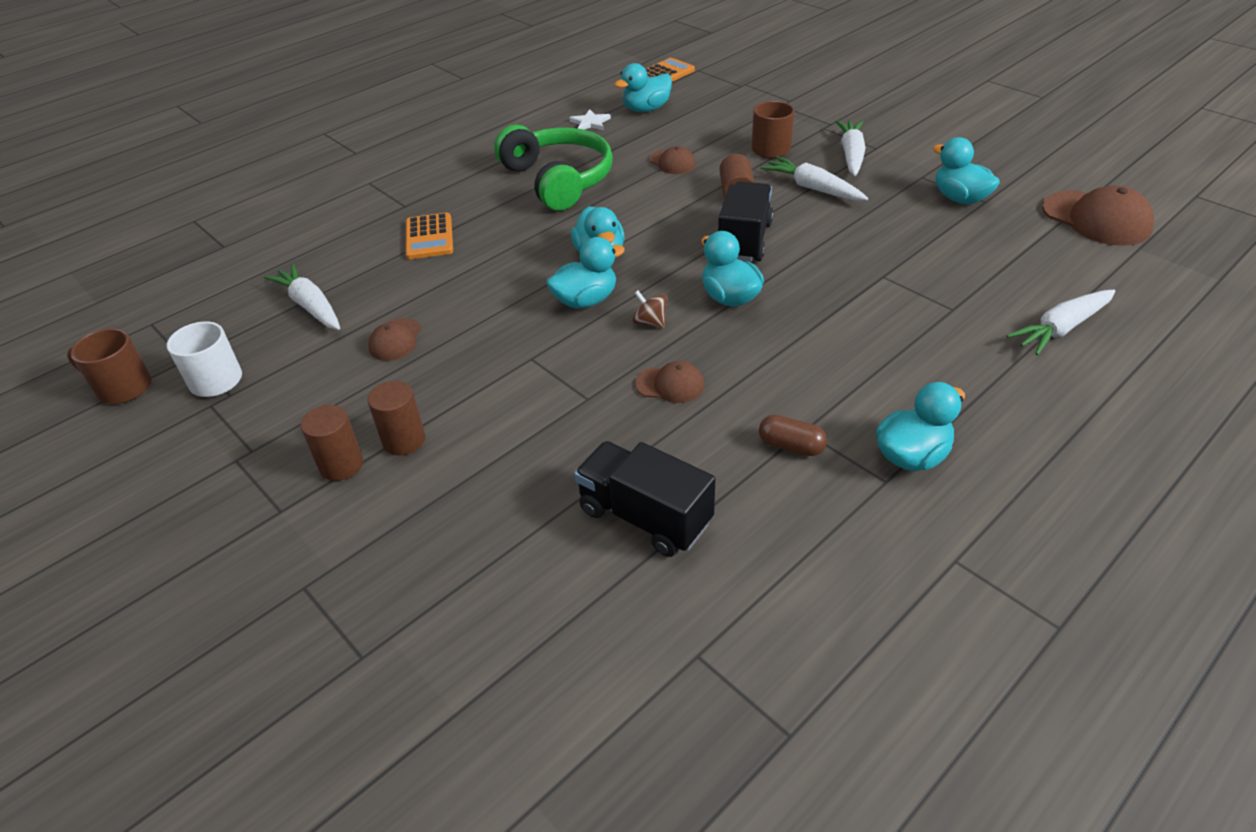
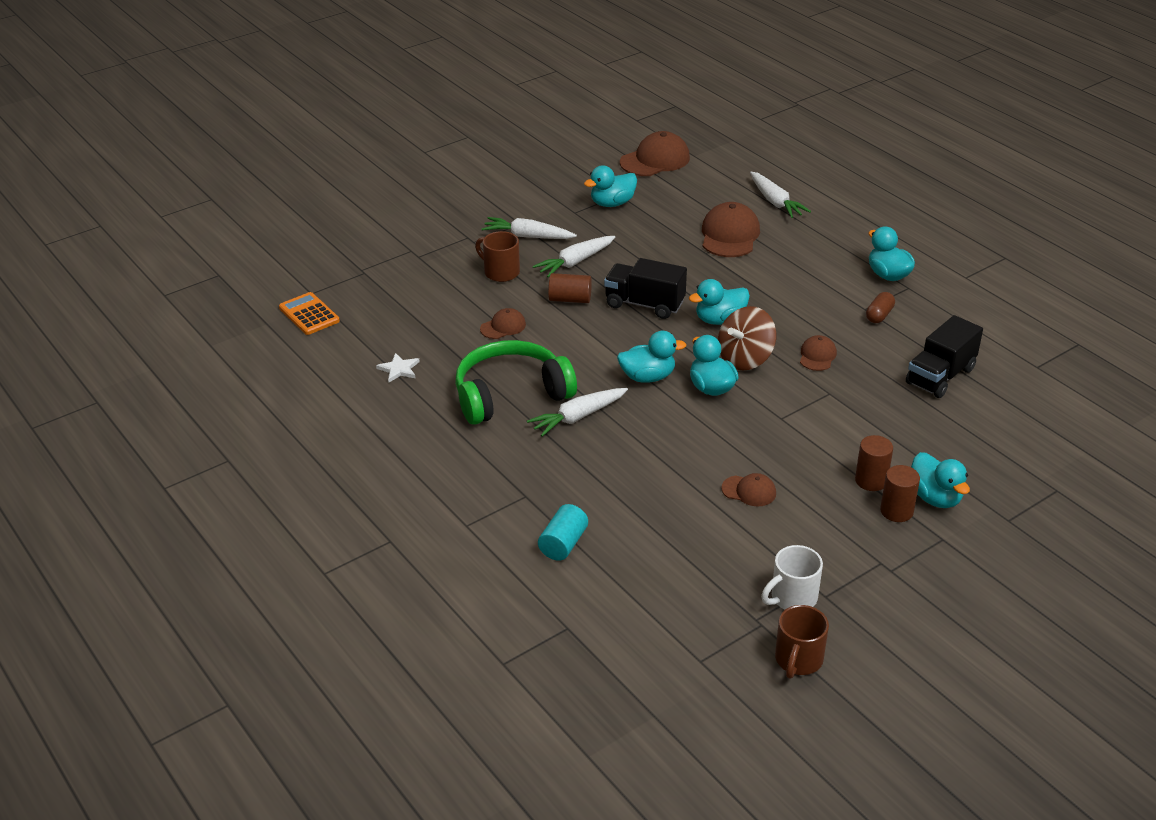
camera: 85 degrees left, 5 degrees down
(310, 306) = (691, 548): white carrot -> white carrot (578, 417)
(333, 232) = (563, 544): none -> turquoise cylinder
(429, 237) = (591, 476): orange calculator -> none
(646, 109) = (386, 332): turquoise duck -> turquoise duck (935, 498)
(650, 322) = (745, 359): brown spinning top -> brown spinning top, size x1.97
(938, 293) = (729, 235): none -> brown cap

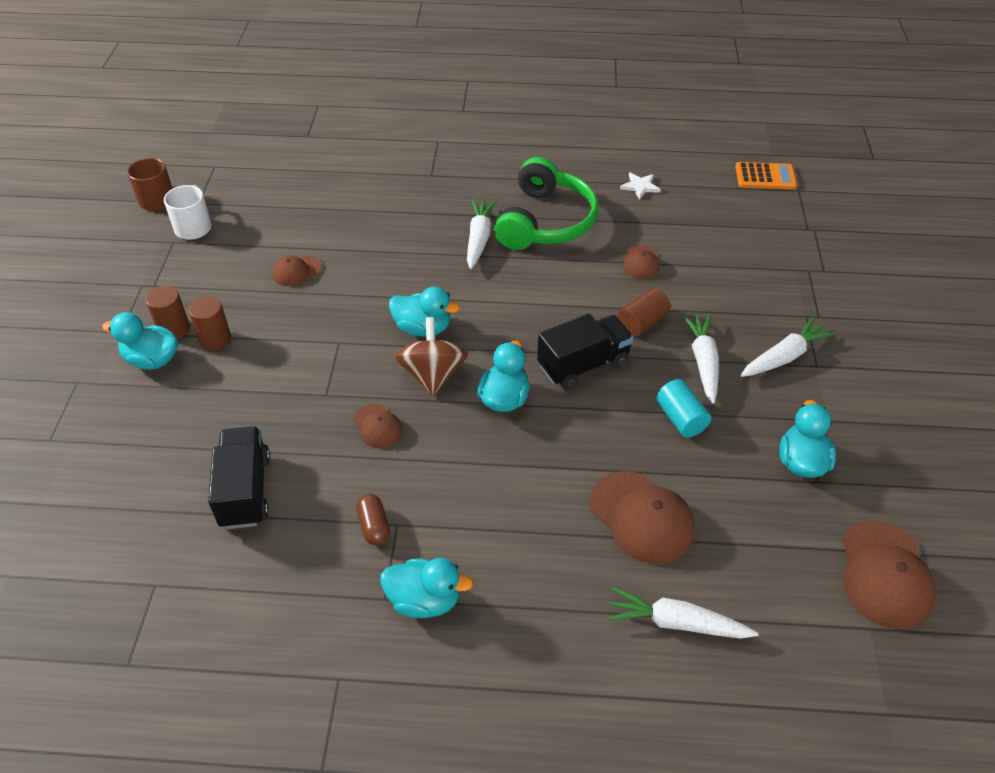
camera: 130 degrees right, 10 degrees up
(500, 272) = (731, 305): brown mug -> none
(563, 544) = (369, 167): turquoise cylinder -> turquoise cylinder (681, 418)
(647, 377) = (480, 302): turquoise duck -> none

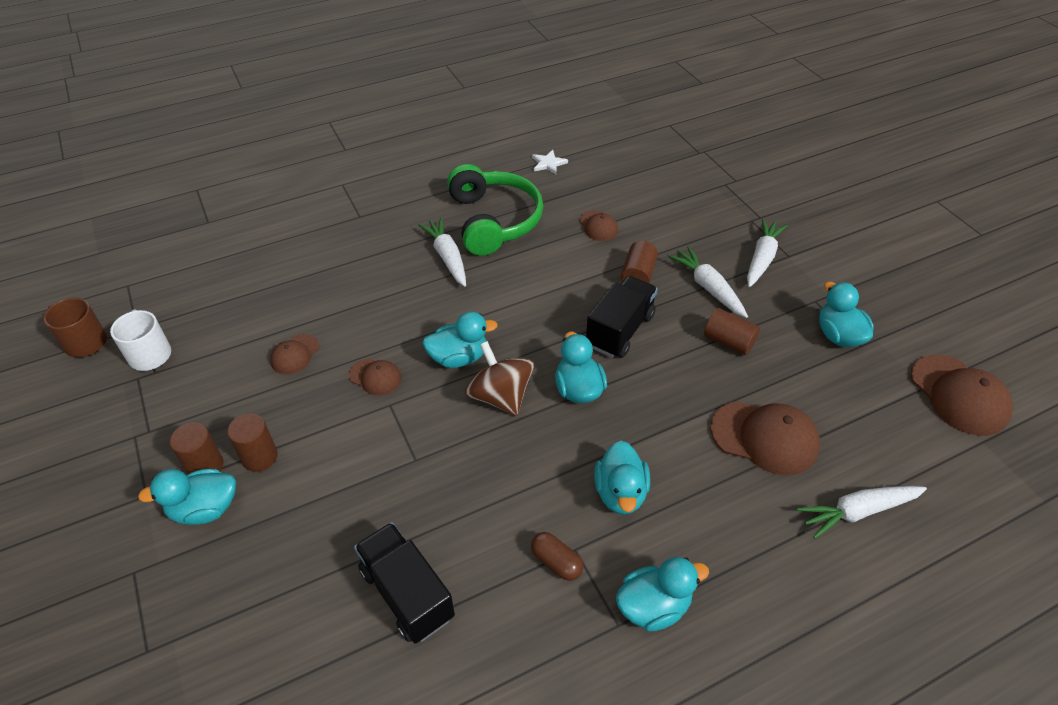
camera: 30 degrees left, 0 degrees up
(378, 426) = (487, 466): brown cap -> brown cap (375, 377)
(470, 499) = (620, 493): none -> turquoise duck
(681, 418) = (728, 341): turquoise cylinder -> brown cylinder
(765, 177) = (637, 123): orange calculator -> none

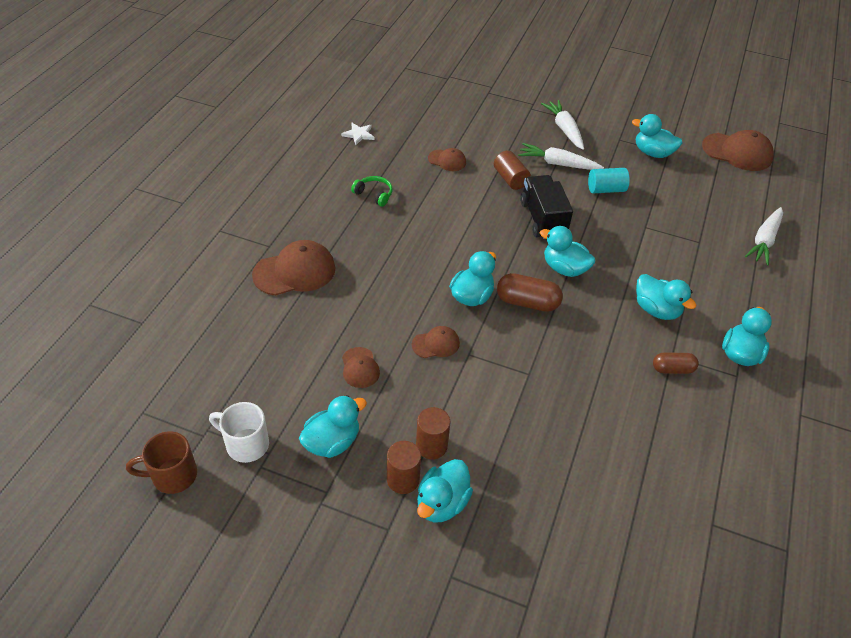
camera: 45 degrees left, 0 degrees up
(201, 397) = (332, 442): none -> turquoise duck
(407, 593) = (624, 447): black truck -> none
(447, 257) = (376, 237): white carrot -> none
(493, 221) = (374, 194): green headphones -> green headphones, size x0.41
(500, 396) = (527, 302): brown spinning top -> brown capsule
(728, 341) = (606, 189): brown cylinder -> turquoise cylinder
(764, 437) = (684, 231): brown cap -> brown cap (295, 271)

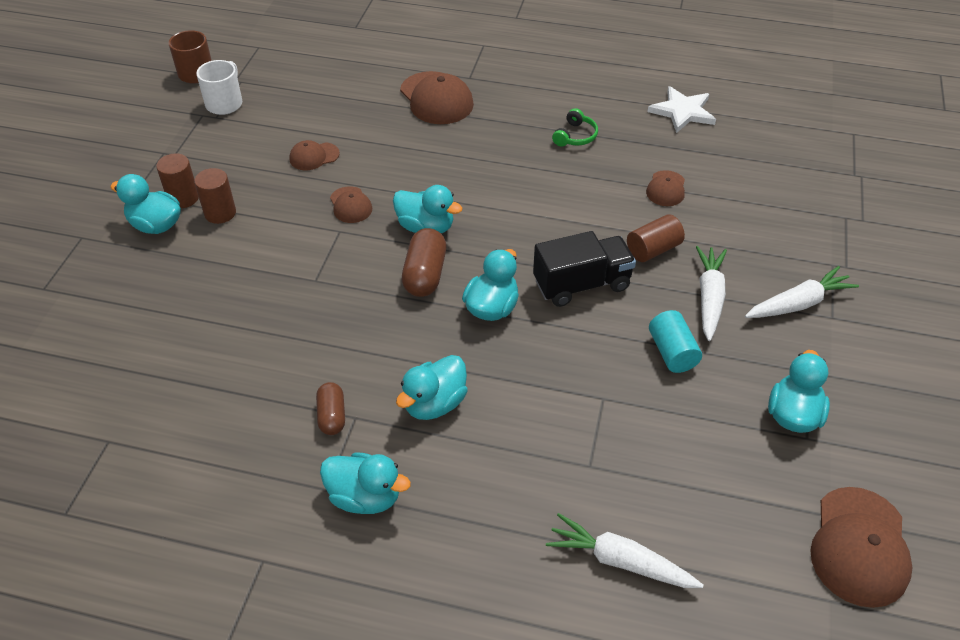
camera: 85 degrees right, 0 degrees up
(332, 442) = (226, 150): turquoise duck -> none
(359, 134) = (682, 112): white star -> white star, size x1.61

